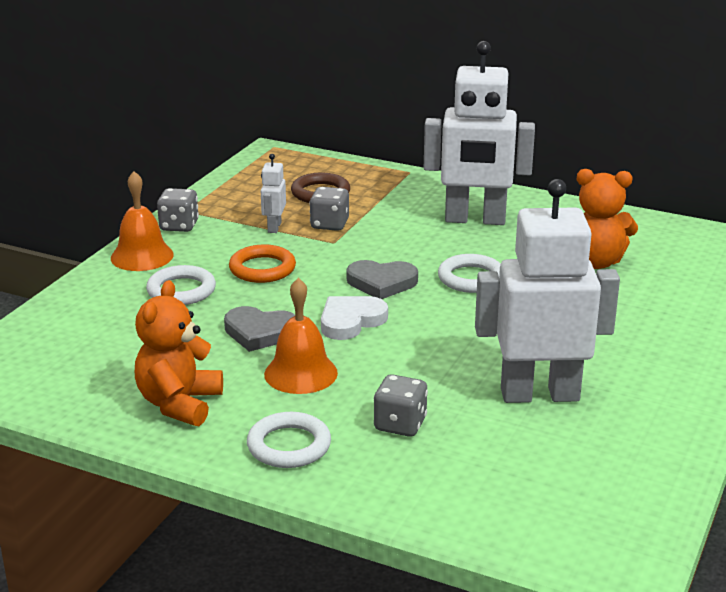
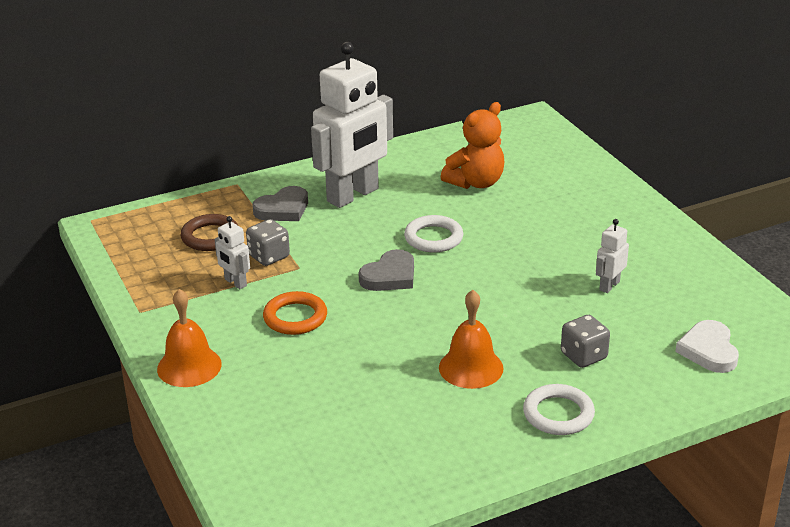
camera: 50 degrees left, 5 degrees up
(179, 226) = (163, 326): grey dice -> none
(179, 404) = (447, 441): orange teddy bear -> none
(181, 290) = (276, 370): white ring -> none
(260, 332) = (391, 360): grey heart -> grey heart (283, 209)
(351, 321) = (426, 314): white heart -> white heart (708, 350)
(539, 394) = (609, 286): white robot -> white robot, size x0.43

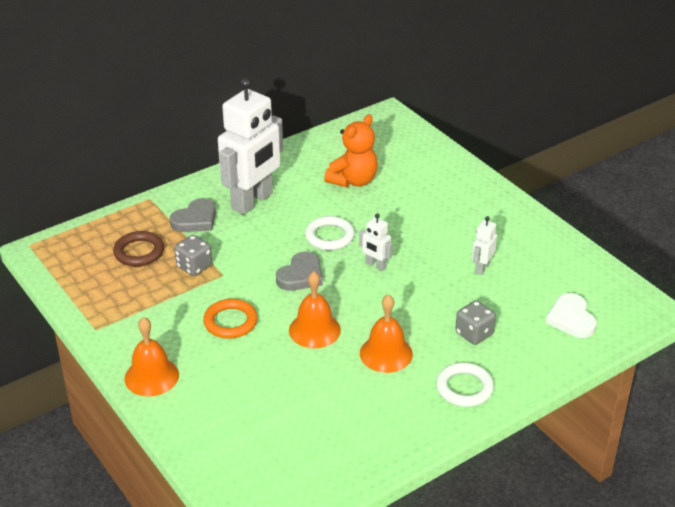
camera: 10 degrees left, 5 degrees up
(235, 283) = (171, 294): white robot -> white robot (375, 265)
(391, 335) = (314, 330): none -> orange bell

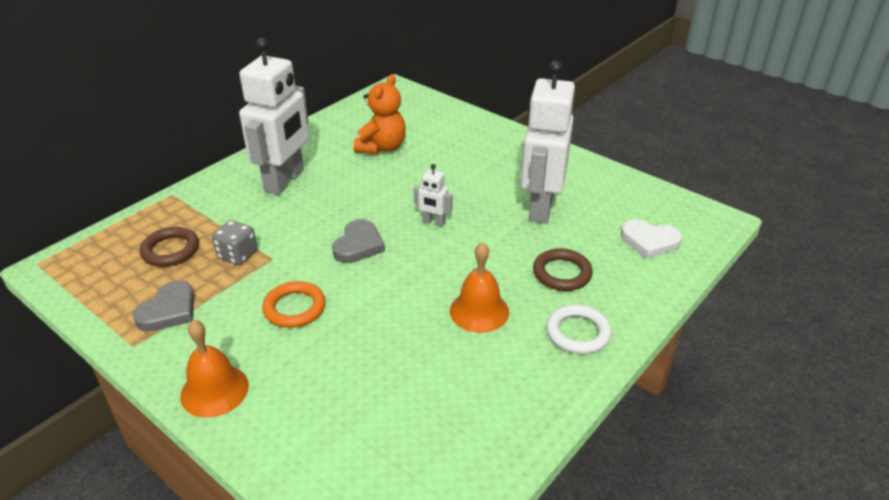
camera: 15 degrees left, 0 degrees up
(195, 220) = (227, 207): grey heart -> grey heart (168, 310)
(314, 330) = (392, 300): orange bell -> none
(329, 236) = (376, 202): white ring -> none
(474, 334) = (562, 273): grey dice -> brown ring
(482, 268) = (540, 207): white robot -> white robot, size x2.34
(571, 319) = (649, 241): white heart -> white heart turned 45 degrees counterclockwise

